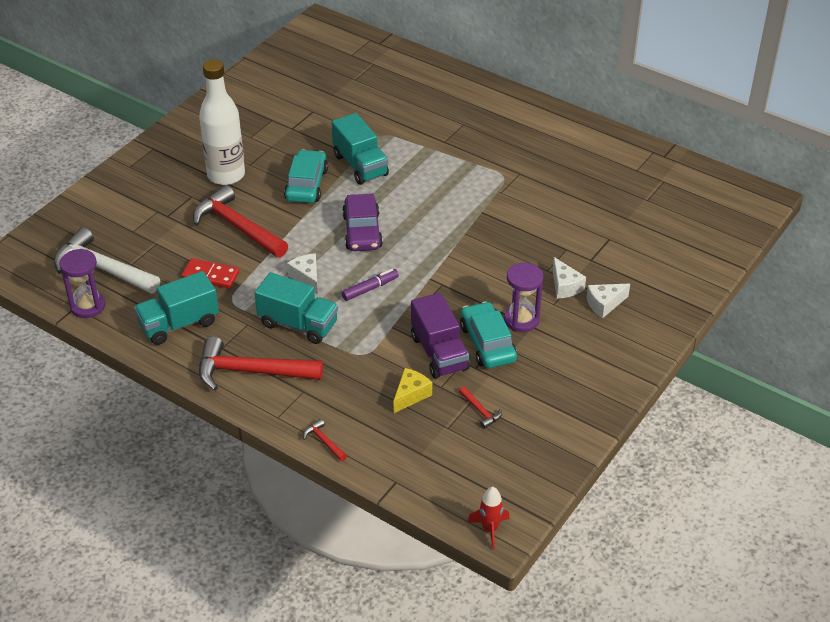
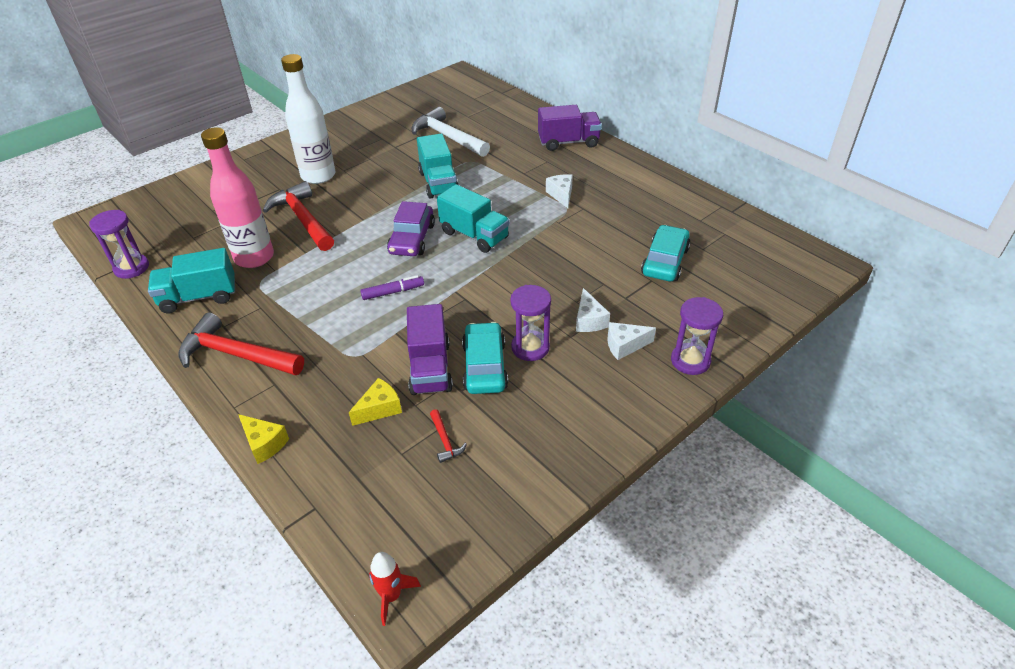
camera: 15 degrees right, 0 degrees up
(102, 268) = (166, 237): white hammer -> white hammer (447, 137)
(210, 275) = (254, 257): red domino -> pink bottle
(298, 324) = (307, 315): turquoise truck -> turquoise truck (474, 235)
(306, 184) = (383, 192): turquoise car -> turquoise car (665, 261)
(306, 278) = (339, 273): white cheese -> white cheese (561, 195)
(324, 441) = (264, 444): red hammer -> yellow cheese
(477, 98) = (568, 142): none -> purple truck
(665, 308) = (690, 361): none -> purple hourglass

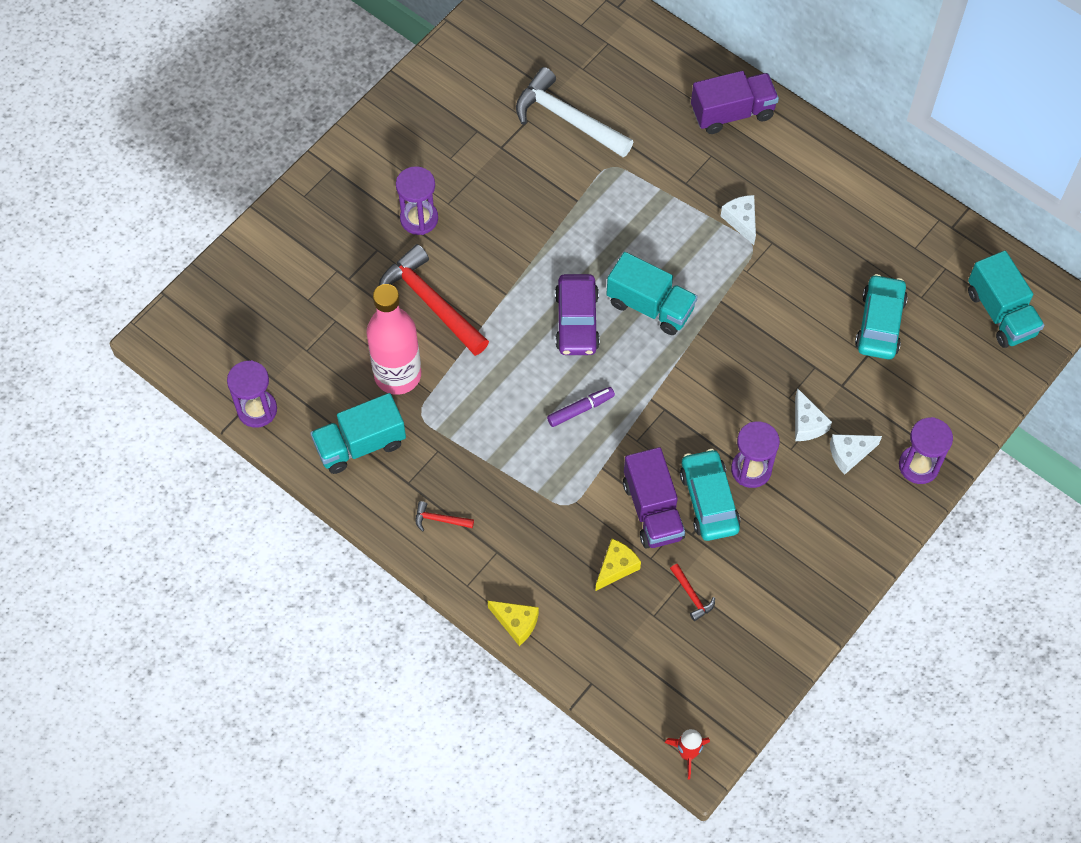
camera: 10 degrees left, 20 degrees up
(236, 354) = (440, 519): red hammer -> red hammer, size x0.42
(318, 176) = (419, 219): white bottle -> purple hourglass
(438, 183) = (581, 215): turquoise truck -> turquoise truck (1001, 313)

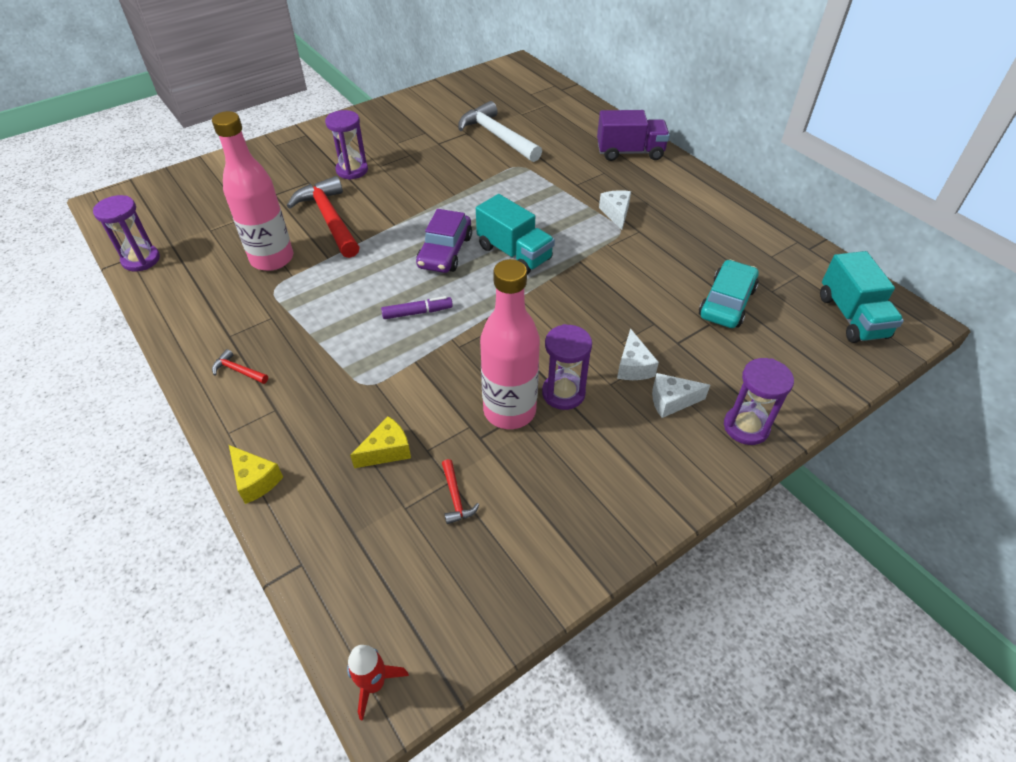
camera: 15 degrees right, 15 degrees down
(360, 444) = (207, 299): turquoise truck -> none
(653, 510) = (448, 407): purple truck -> none
(708, 500) = (509, 411): turquoise car -> pink bottle

